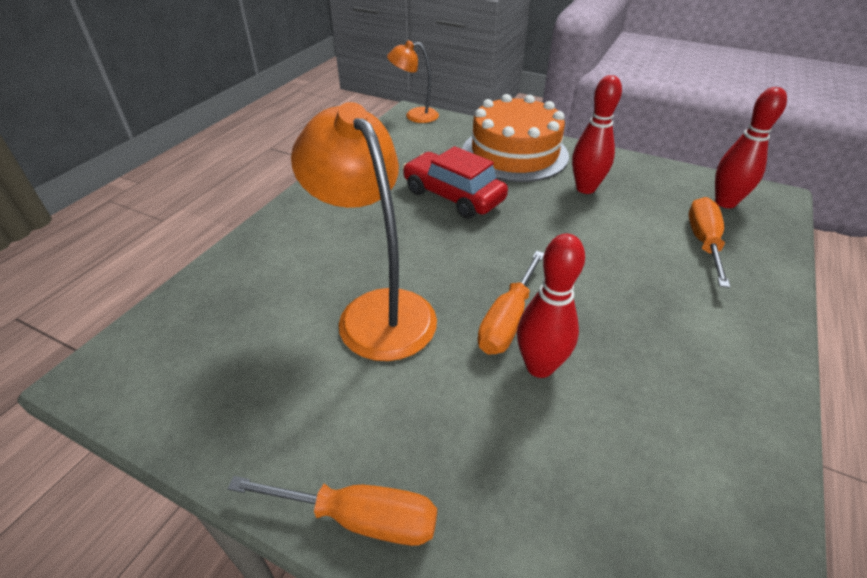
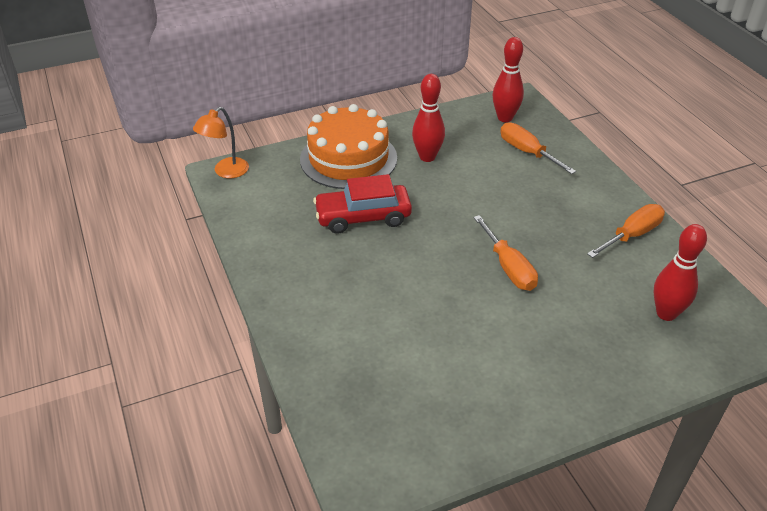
camera: 50 degrees left, 0 degrees up
(359, 518) = (589, 402): orange screwdriver -> orange screwdriver (632, 235)
(377, 310) = (443, 317): orange lamp -> none
(539, 366) = (554, 278): red bowling pin -> red bowling pin (666, 313)

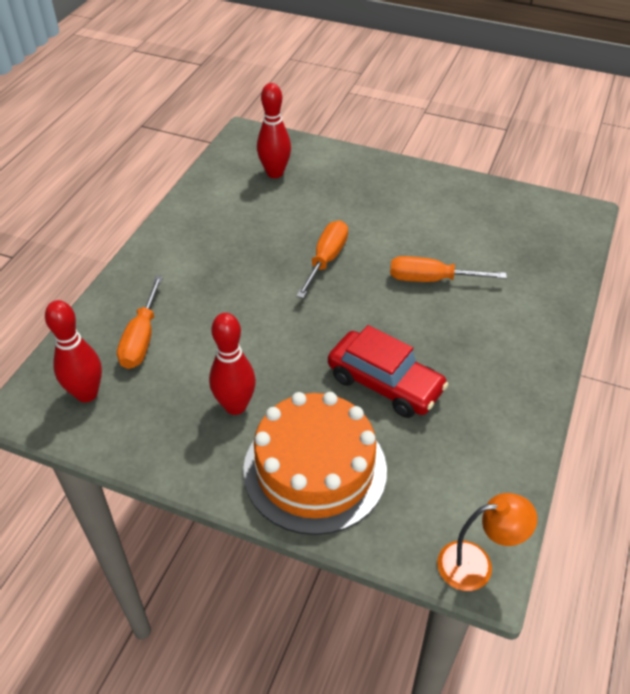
camera: 135 degrees left, 5 degrees up
(632, 235) = (203, 221): orange screwdriver -> orange screwdriver (431, 279)

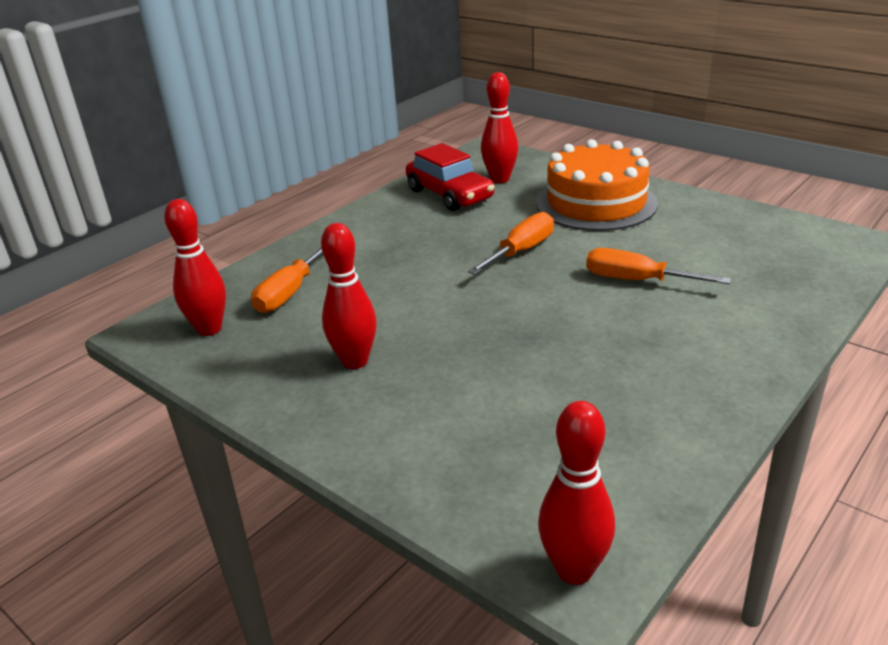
camera: 20 degrees right, 15 degrees down
(315, 469) = (413, 433): orange cake -> orange cake (596, 203)
(385, 383) = (537, 366): red car -> red car (449, 195)
(476, 564) = (574, 570): orange lamp -> red bowling pin

